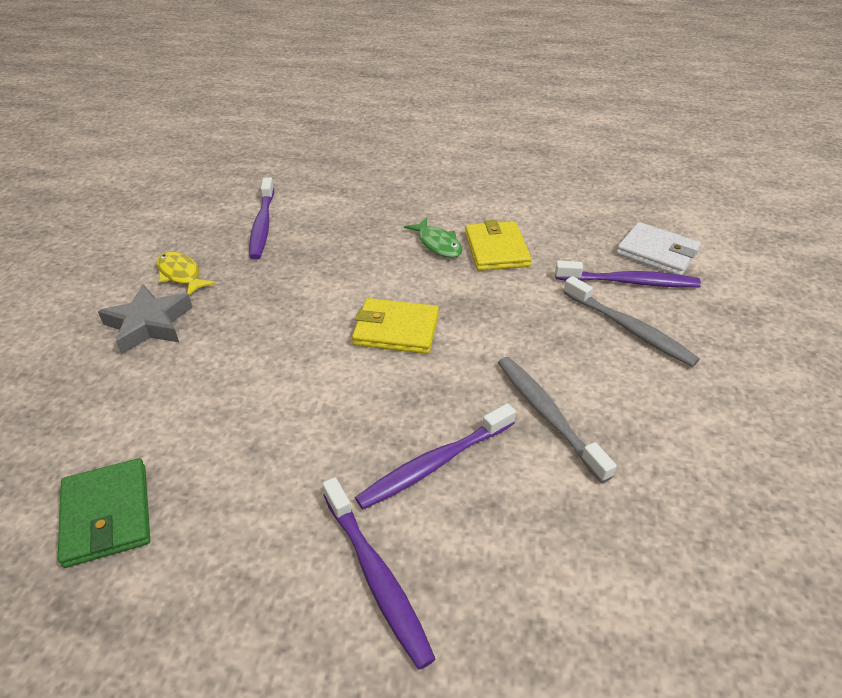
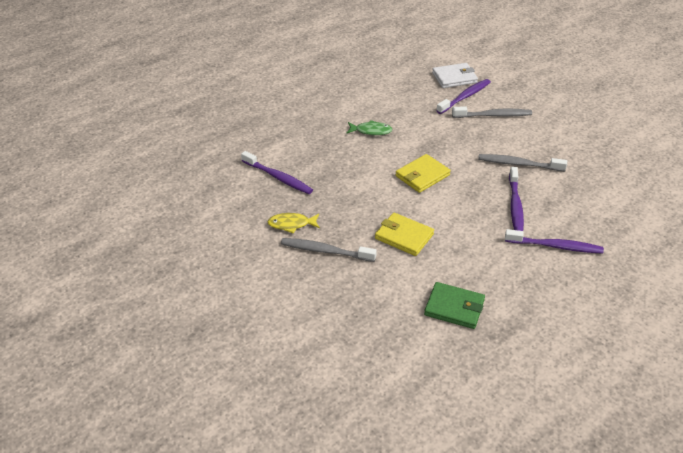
camera: 50 degrees left, 0 degrees up
(149, 324) = (325, 251): grey star -> grey toothbrush
(496, 249) = (397, 117): yellow wallet -> yellow wallet (404, 236)

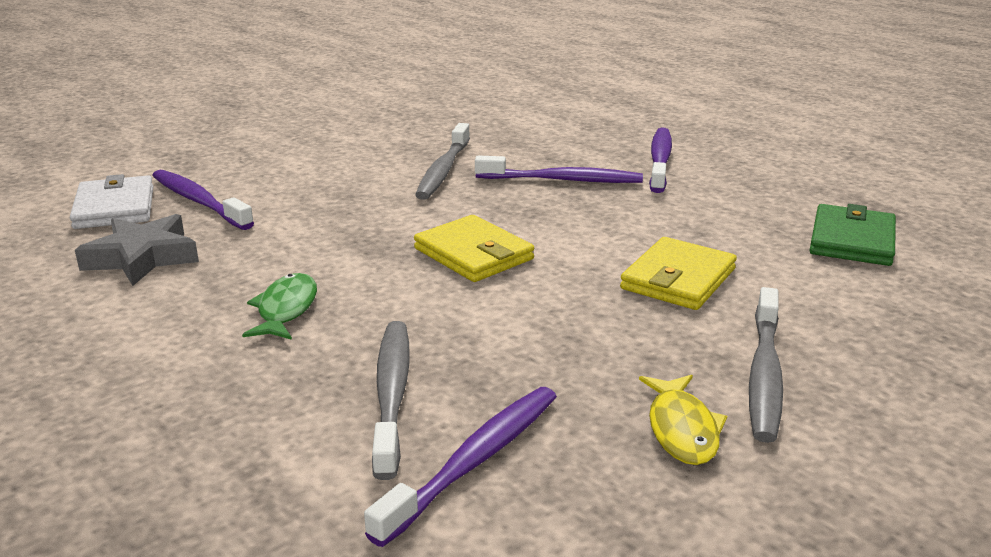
camera: 90 degrees left, 15 degrees down
(409, 93) = (142, 257): none -> grey star
(493, 115) = (280, 180): grey toothbrush -> grey toothbrush (392, 394)

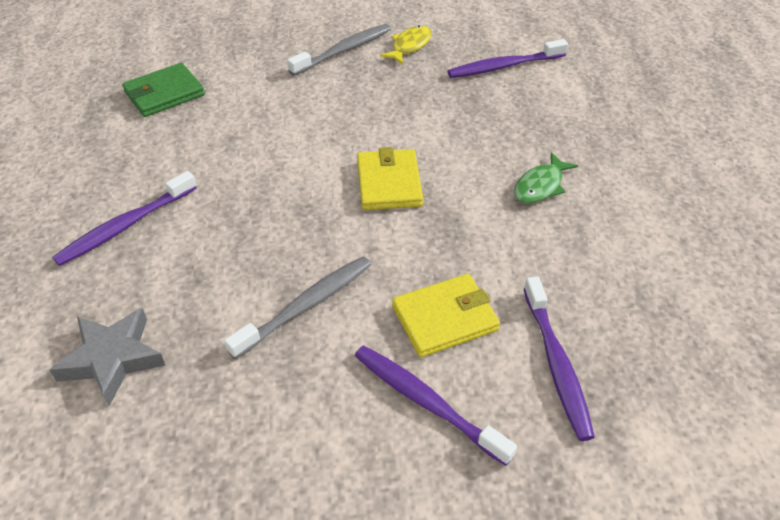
camera: 145 degrees left, 20 degrees up
(115, 208) = (641, 393): white wallet -> none
(142, 257) = (625, 290): grey star -> grey star (112, 359)
(392, 394) = (516, 107): grey toothbrush -> none
(563, 180) = (232, 238): purple toothbrush -> purple toothbrush (426, 402)
(678, 279) = (300, 111): yellow wallet -> yellow wallet (444, 318)

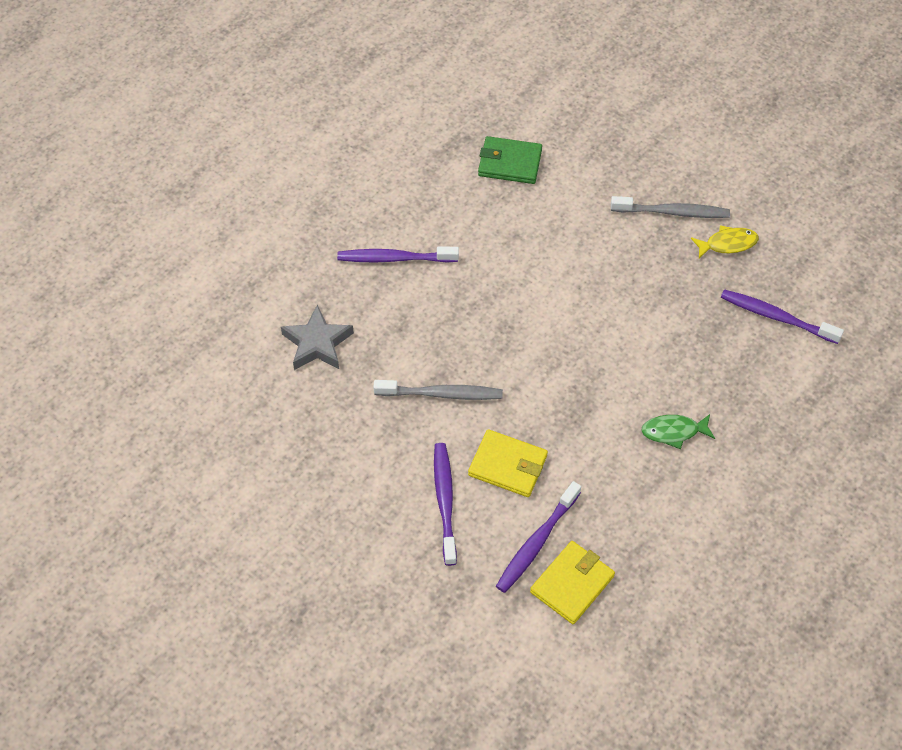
camera: 45 degrees right, 10 degrees up
(389, 183) = (578, 351): yellow wallet -> yellow wallet (572, 584)

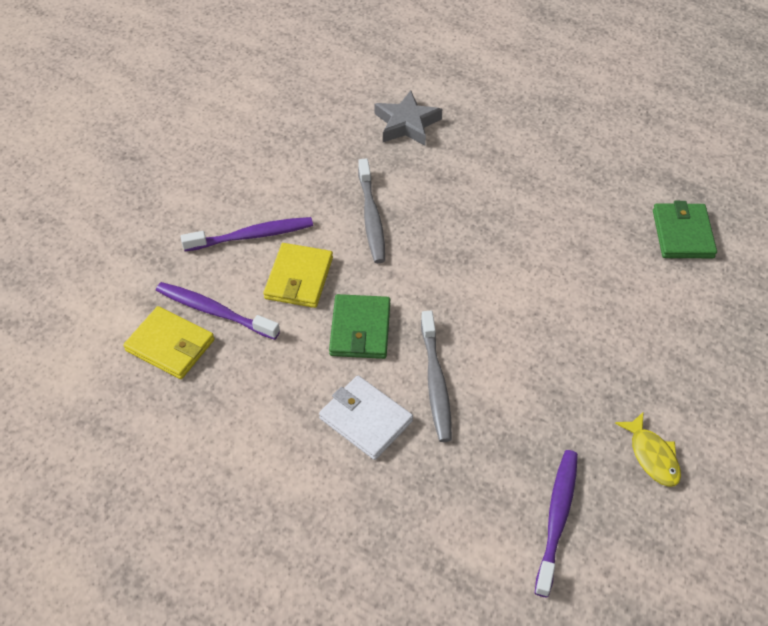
camera: 80 degrees right, 5 degrees down
(394, 258) = (521, 161): purple toothbrush -> none
(577, 422) = (360, 329): none -> green wallet
(672, 212) = (677, 393): grey toothbrush -> grey toothbrush (435, 382)
(674, 432) = (366, 419): green fish -> white wallet

